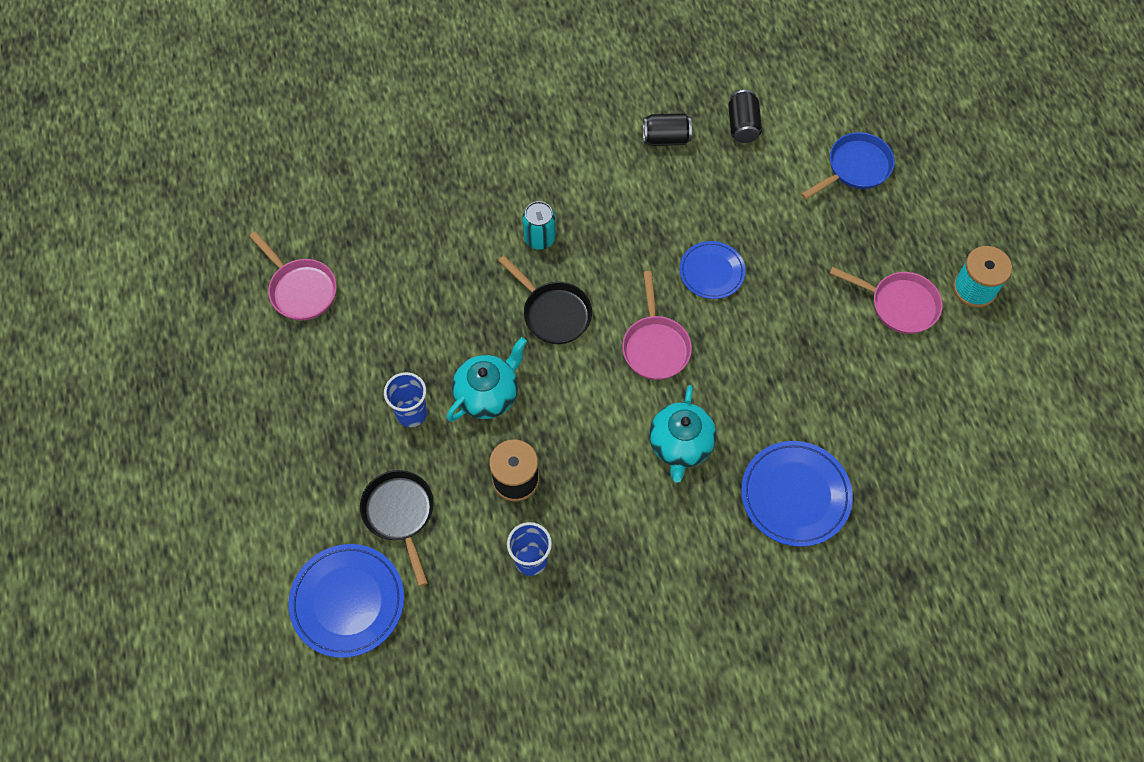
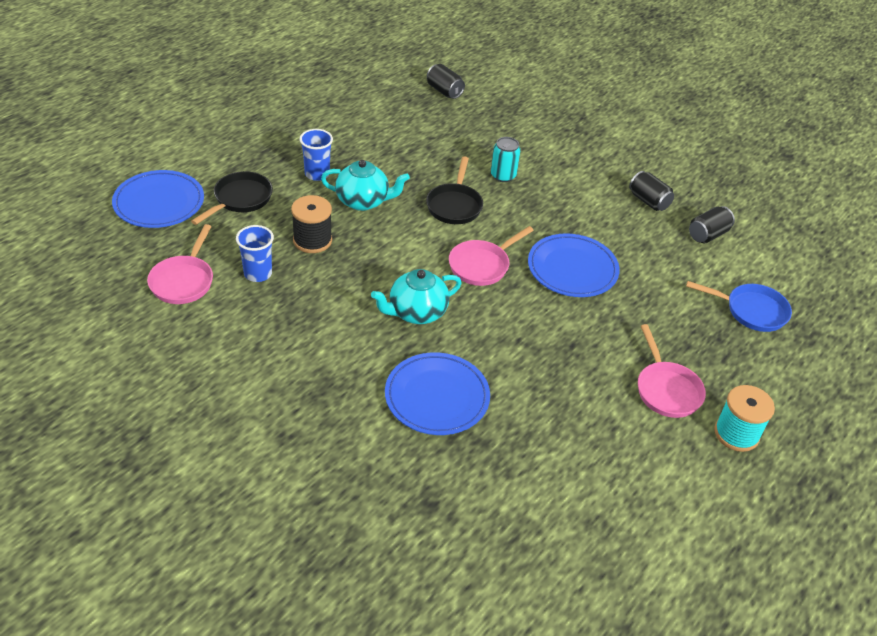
camera: 50 degrees right, 20 degrees down
(301, 289) = (357, 95): pink pan -> pink pan (183, 281)
(359, 198) = (444, 91): none -> black can
(711, 272) = (572, 269): blue plate -> blue plate, size x1.55

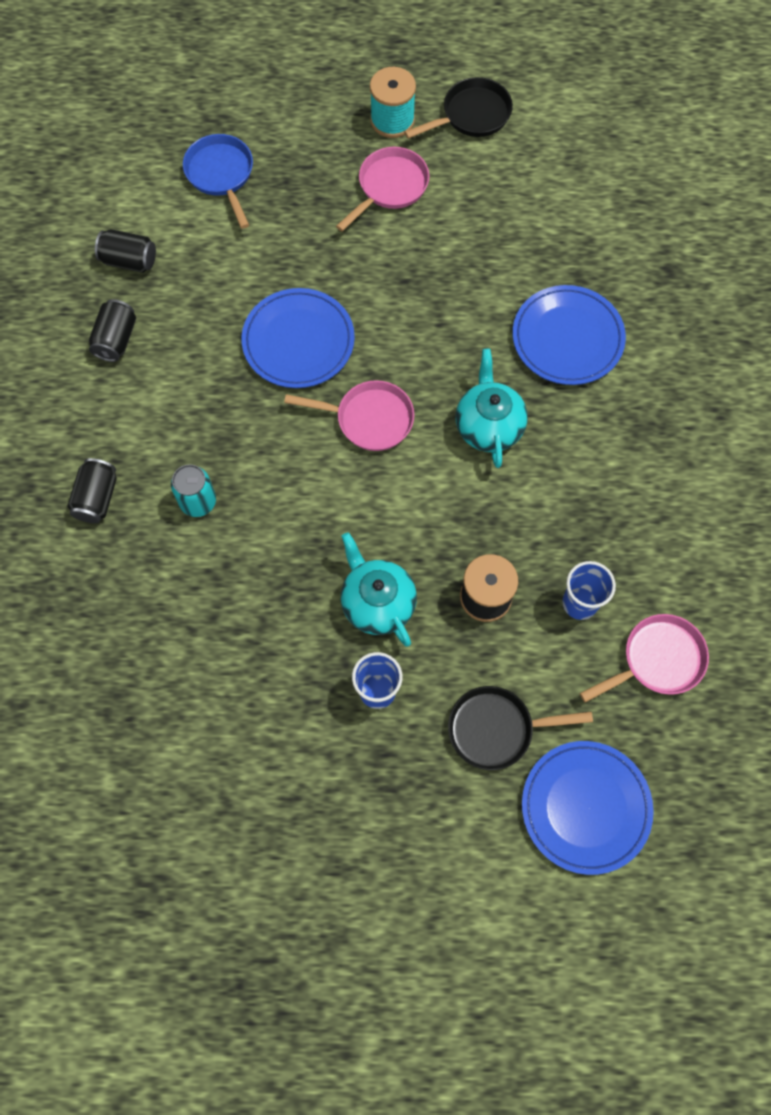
camera: 125 degrees left, 25 degrees up
(416, 312) = (488, 426): turquoise teapot -> turquoise teapot turned 120 degrees counterclockwise
(444, 91) = (70, 694): black can -> black can (97, 498)
(454, 205) = (298, 510): black pan -> black pan (472, 115)

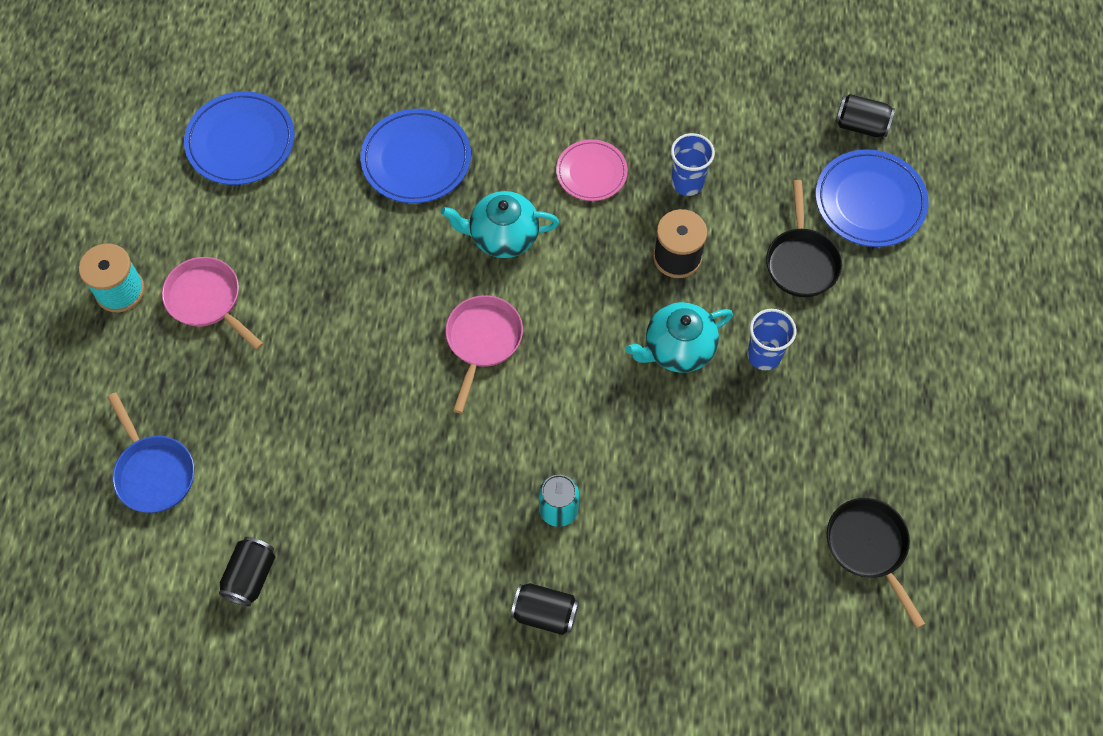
camera: 85 degrees left, 5 degrees down
(116, 339) = (352, 592): black can -> black can (861, 125)
(221, 175) = (154, 472): blue pan -> blue pan turned 105 degrees counterclockwise
(298, 341) = (383, 402): blue plate -> blue plate (241, 142)
(472, 115) = (132, 214): black pan -> black pan (869, 547)
(578, 504) = (591, 172): none -> pink plate
(657, 660) = (742, 131): pink pan -> none

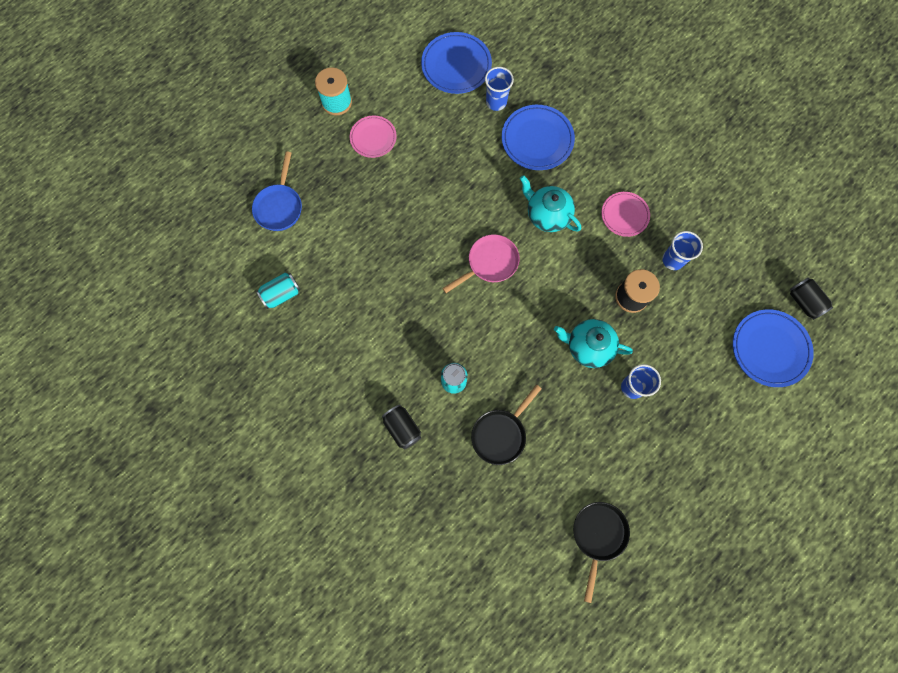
camera: 40 degrees right, 10 degrees up
(207, 300) = (373, 138): pink pan -> pink plate
(251, 576) = (282, 294): black can -> turquoise can
(328, 151) = (496, 102): none -> blue cup
(801, 261) = (699, 352): black pan -> black pan (500, 434)

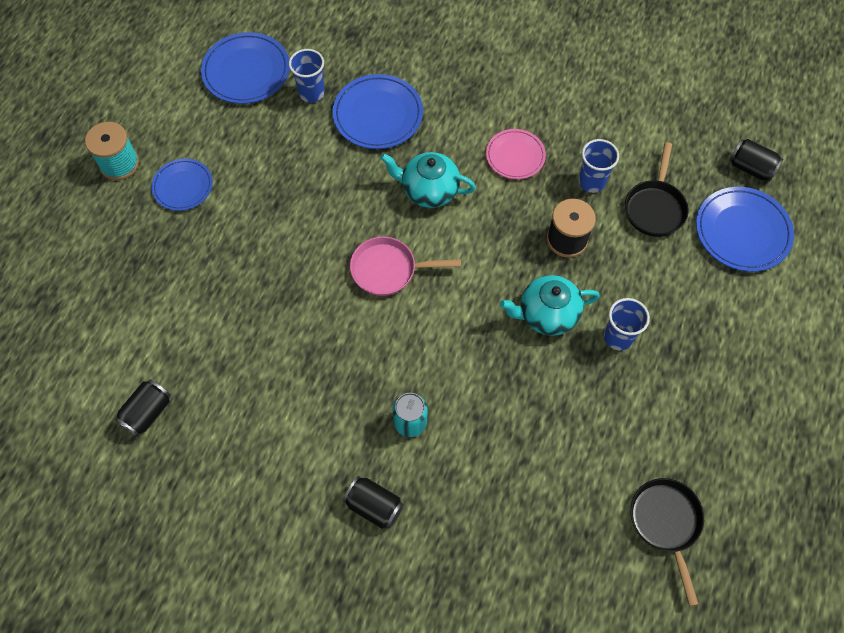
camera: 25 degrees left, 10 degrees down
(279, 206) = (99, 310): blue pan -> none
(282, 294) = (148, 412): turquoise can -> black can
(373, 138) = (183, 186): pink plate -> blue plate
(489, 263) = (388, 270): pink pan -> pink pan turned 120 degrees counterclockwise
(500, 434) = (495, 458): black pan -> black pan (655, 208)

